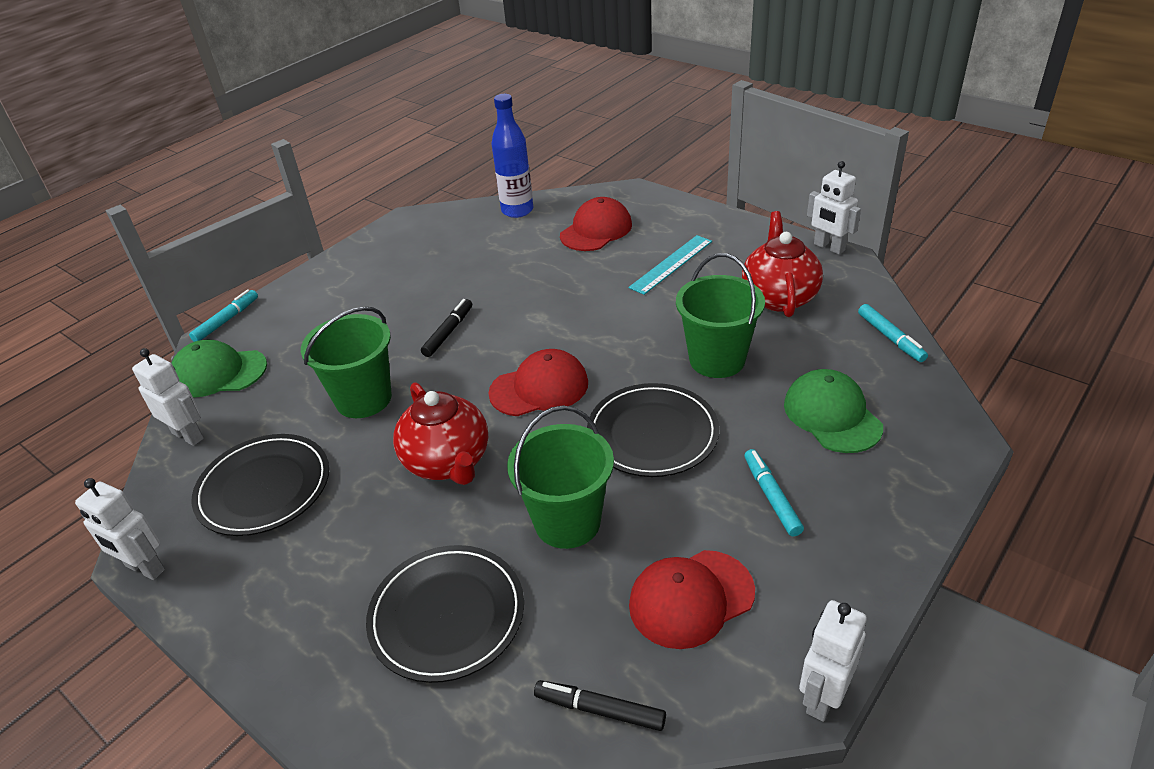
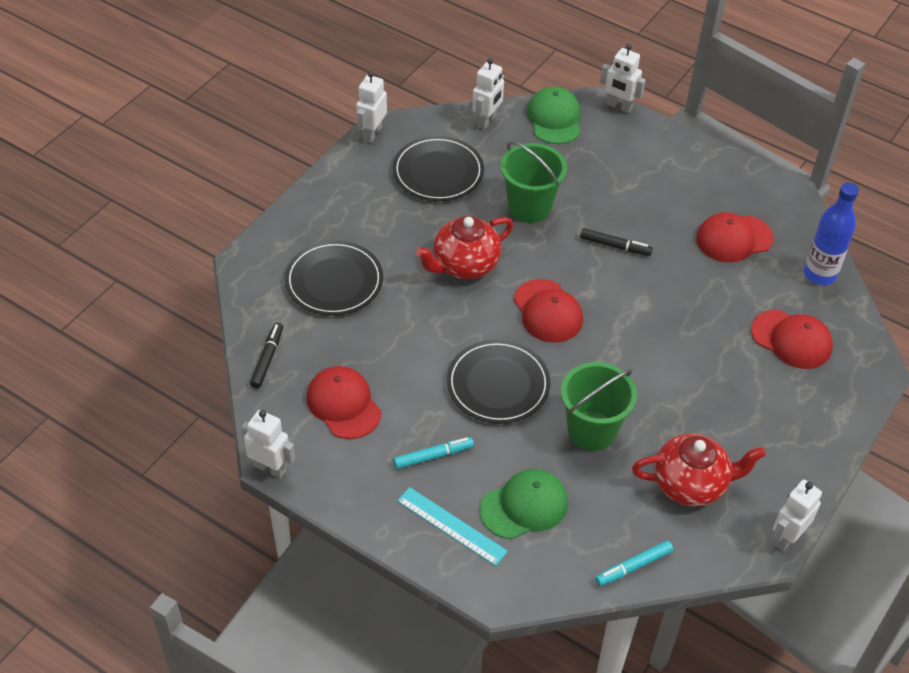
camera: 80 degrees right, 10 degrees up
(226, 320) = (619, 106): turquoise marker -> white robot
(459, 254) = (734, 238): none -> red cap
(567, 522) = (409, 336): green bucket -> none
(671, 264) = (737, 400): turquoise ruler -> turquoise ruler (451, 526)

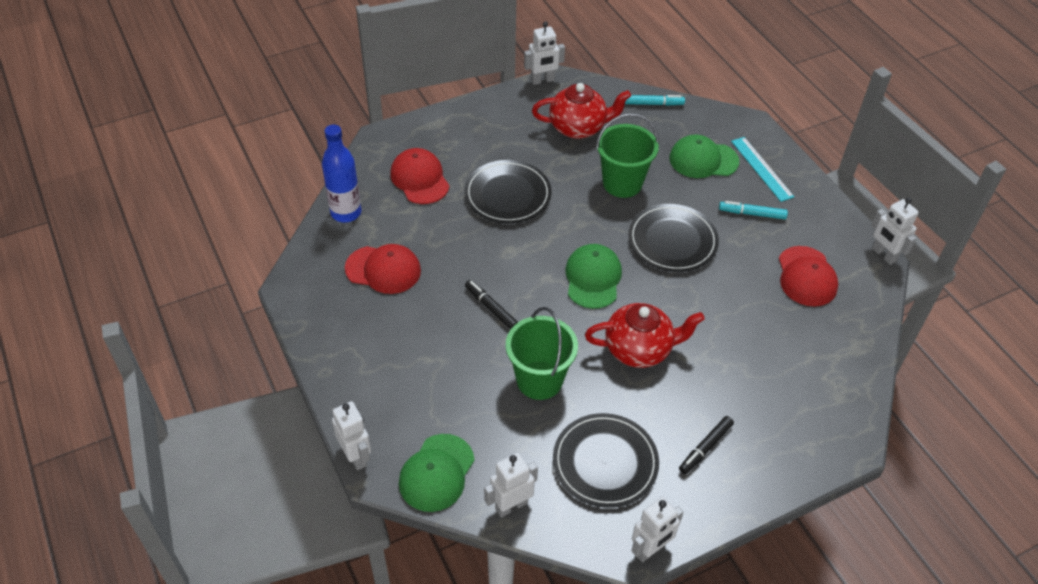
camera: 150 degrees left, 0 degrees up
(267, 359) = (859, 340): black marker -> black marker (705, 448)
(334, 281) = (770, 386): black plate -> black plate (507, 194)
(548, 311) = (593, 278): red cap -> green cap
(691, 484) = (578, 127): red teapot -> red teapot turned 150 degrees clockwise

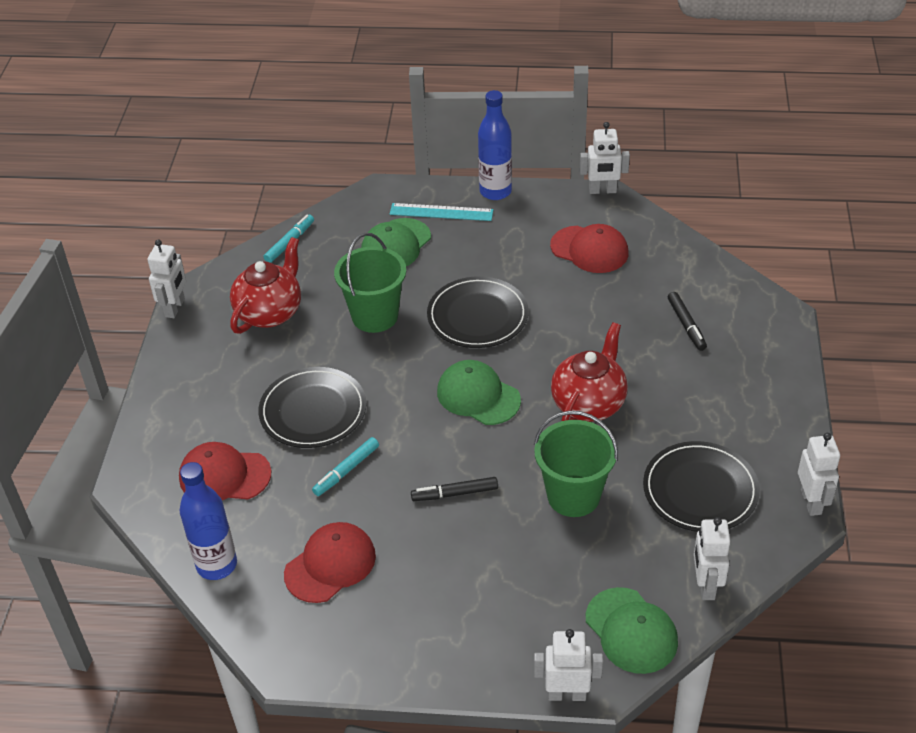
camera: 55 degrees left, 5 degrees down
(705, 448) = (728, 411): black marker -> black marker (686, 325)
(752, 214) = (490, 246): turquoise marker -> turquoise marker (346, 471)
(815, 189) = (495, 191): none -> blue bottle

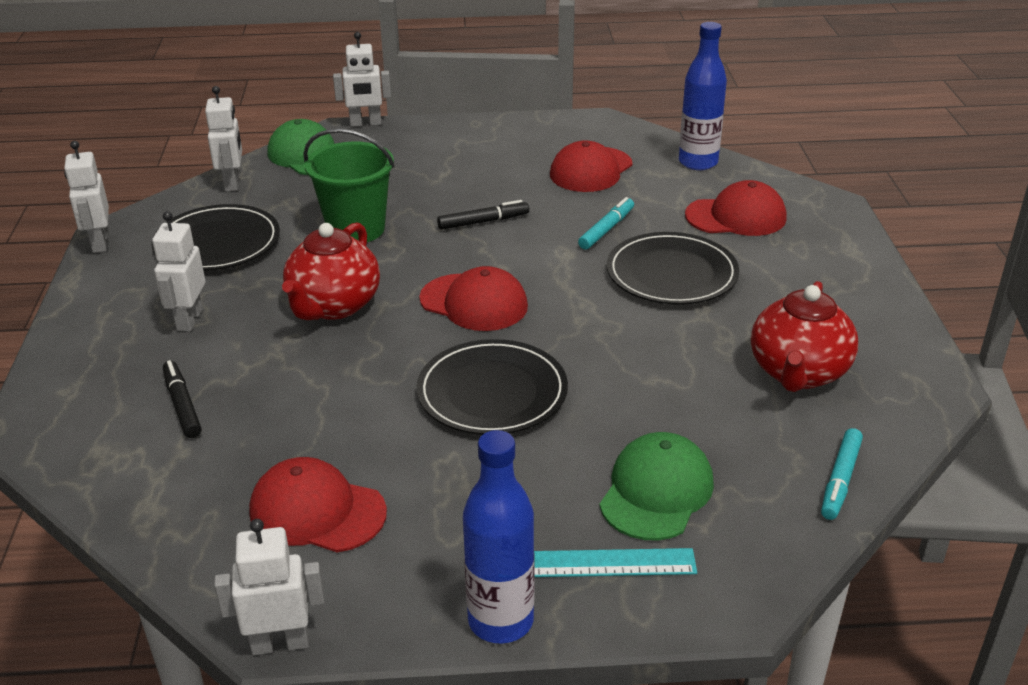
camera: 170 degrees right, 10 degrees down
(175, 308) = (940, 367): white robot -> white robot (189, 320)
(375, 316) = (643, 380): green bucket -> none
(478, 396) = (474, 303): green cap -> red cap

